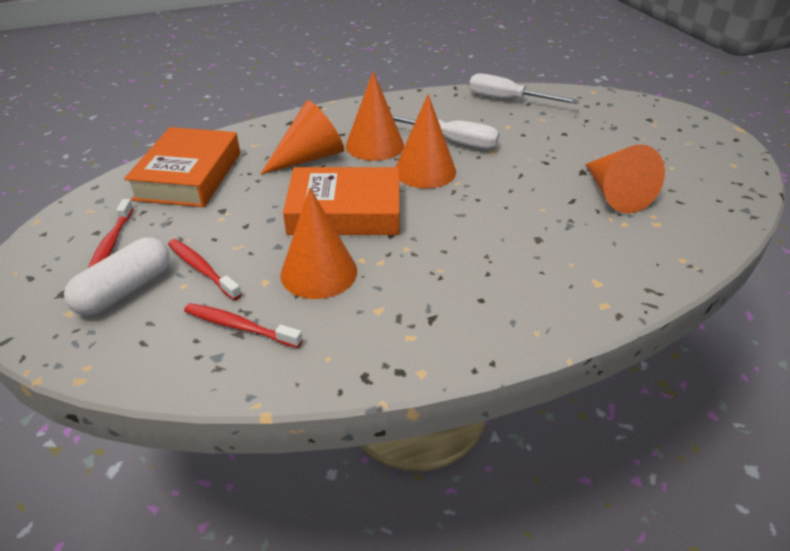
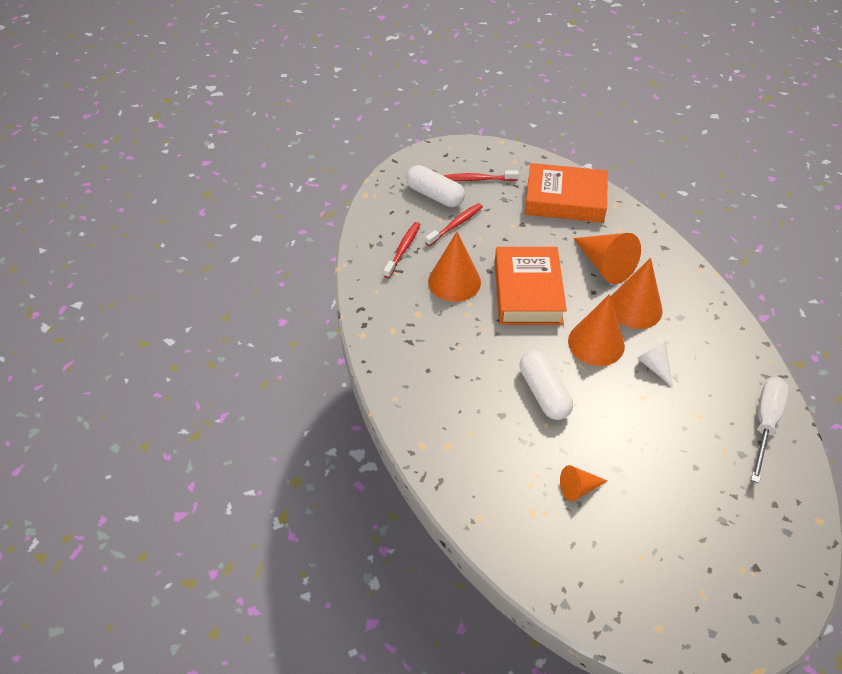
camera: 90 degrees right, 10 degrees up
(453, 142) = (654, 367): white screwdriver -> white cone
(500, 208) = (543, 393): none -> white capsule
(614, 194) = (578, 488): orange cone -> orange cone, size x0.55

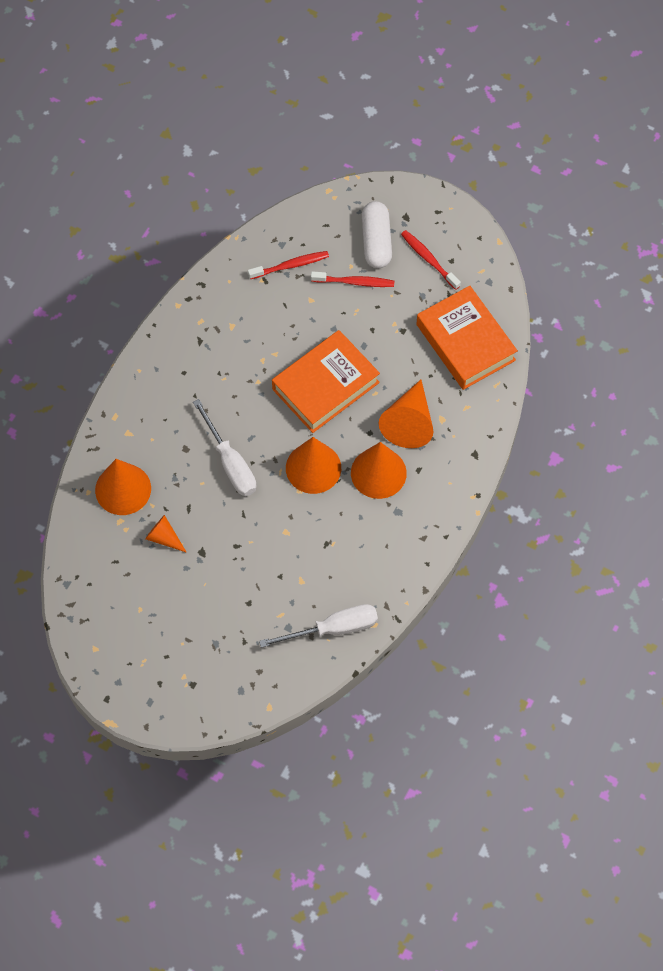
camera: 50 degrees right, 15 degrees up
(454, 281) = (289, 327): orange cone -> orange cone (123, 489)
(543, 393) = (230, 463): white capsule -> white screwdriver
(654, 367) = (325, 522): white cone -> none

